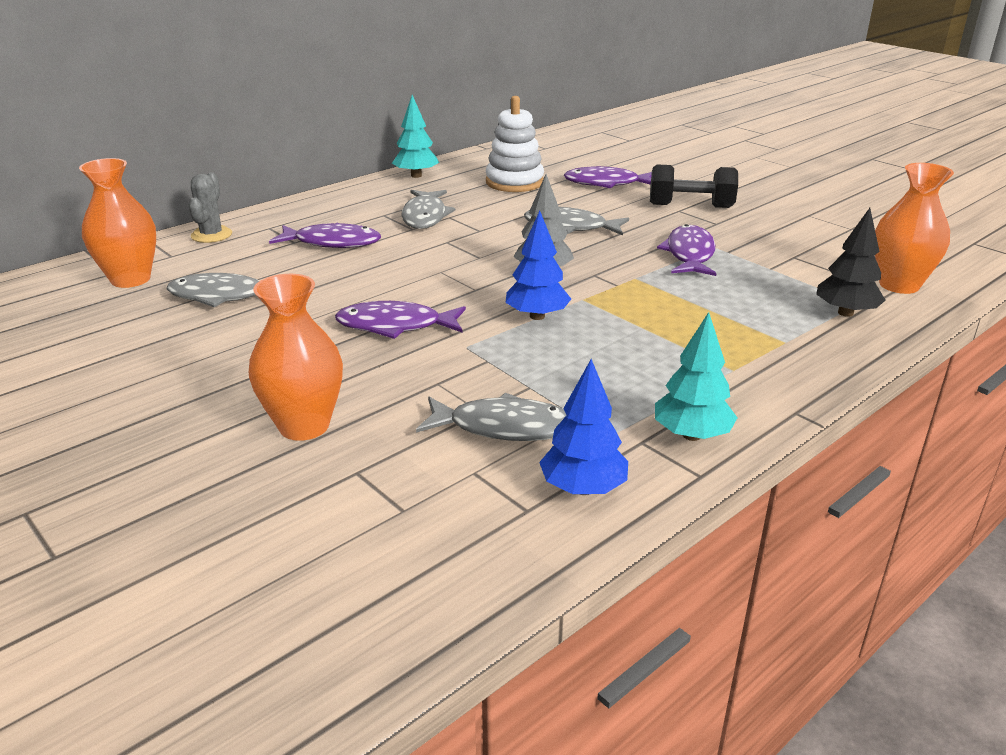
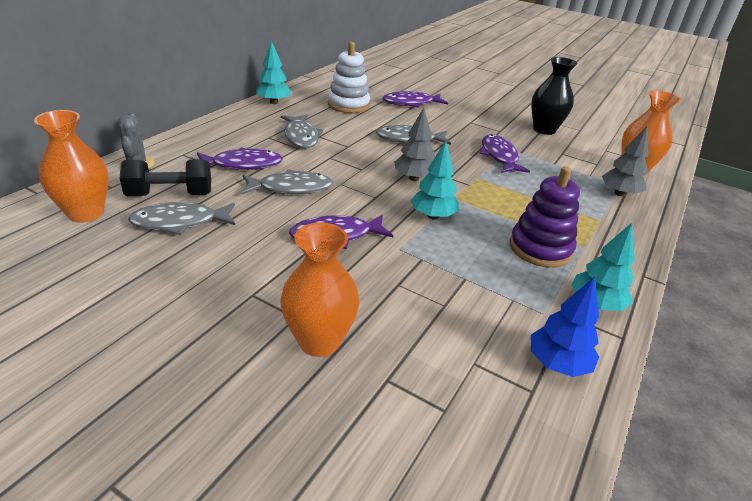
camera: 20 degrees left, 5 degrees up
(504, 427) = (470, 318): grey fish -> grey fish (291, 188)
(537, 316) = (433, 216): blue tree -> turquoise tree
(662, 366) = (540, 248): none -> purple stacking toy
(690, 206) = (476, 118): black dumbbell -> black dumbbell (170, 195)
(789, 225) = (544, 130): none -> black vase
(845, 313) = (619, 193): black tree -> grey tree

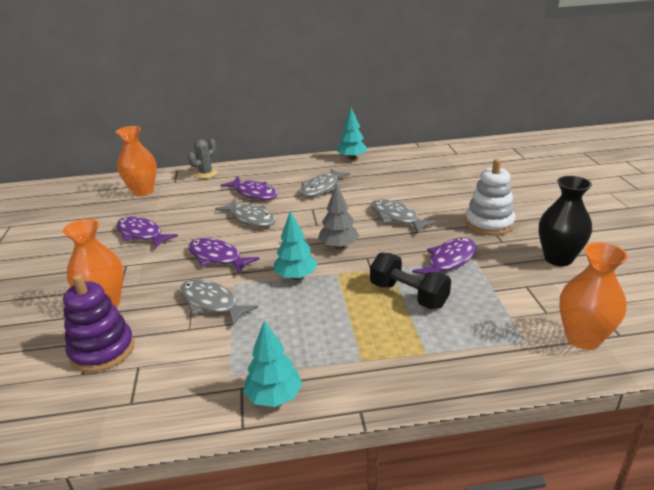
camera: 55 degrees right, 5 degrees down
(170, 195) = (189, 196): black dumbbell -> black dumbbell (408, 295)
(180, 222) = (166, 213): grey fish -> grey fish (211, 303)
(348, 105) = (404, 175): white stacking toy -> white stacking toy (489, 223)
(411, 103) = (463, 190): purple fish -> purple fish (141, 234)
(540, 248) = (321, 339): purple stacking toy -> purple stacking toy (102, 350)
(557, 364) = (172, 403): blue tree -> none
(619, 193) = (504, 346): grey tree -> none

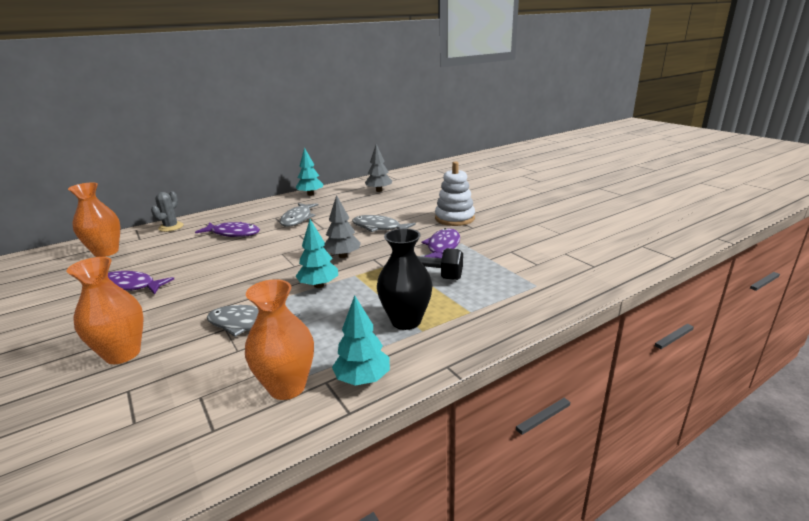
camera: 25 degrees left, 5 degrees down
(102, 350) = (146, 394): purple stacking toy -> none
(217, 257) = (229, 288): purple fish -> none
(251, 218) = (243, 252): grey fish -> none
(427, 166) = (379, 190): none -> grey tree
(558, 258) = (519, 230): black vase -> black vase (406, 321)
(583, 338) = (573, 274): orange vase -> orange vase (287, 387)

